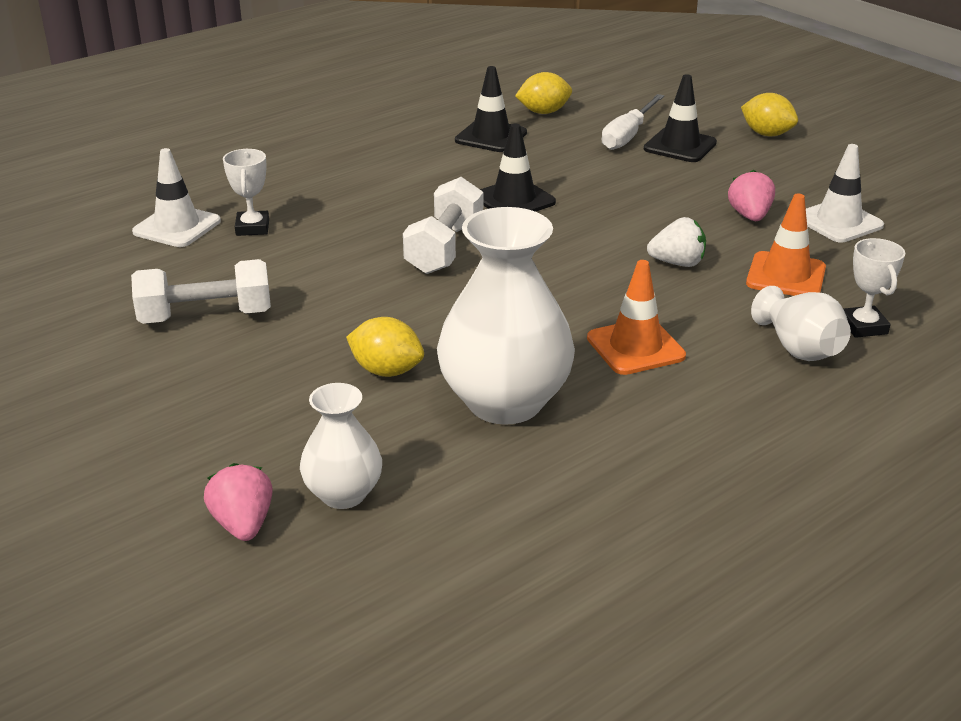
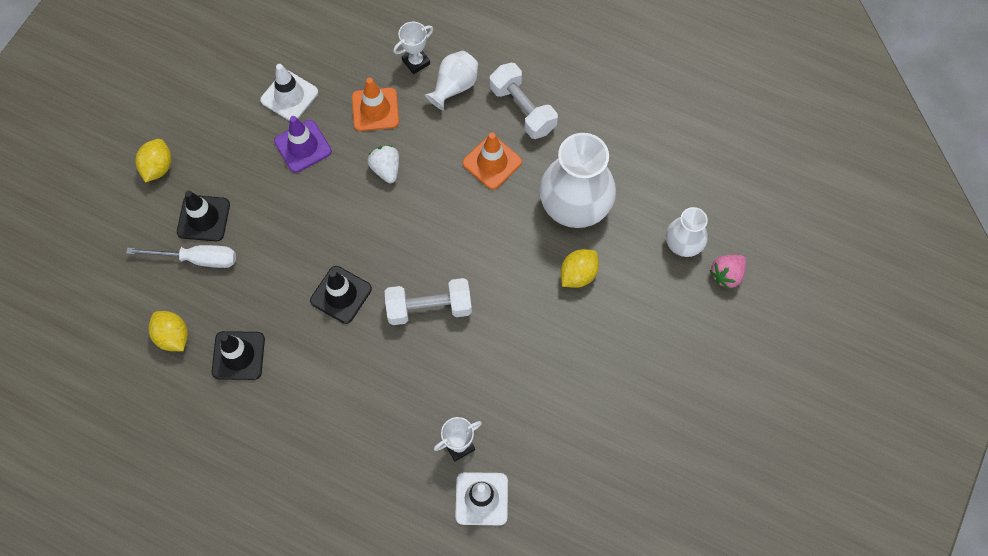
camera: 115 degrees left, 35 degrees up
(206, 316) = (577, 404): white dumbbell -> white dumbbell (522, 109)
(386, 371) = (578, 274): yellow lemon -> yellow lemon turned 45 degrees clockwise
(749, 216) = (303, 146): pink strawberry -> purple traffic cone

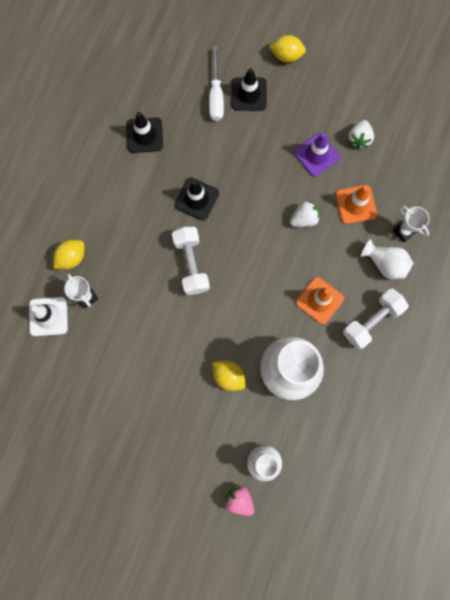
camera: 85 degrees right, 10 degrees up
(173, 336) = (156, 90): yellow lemon -> yellow lemon (72, 258)
(289, 96) = (359, 138): white traffic cone -> white strawberry

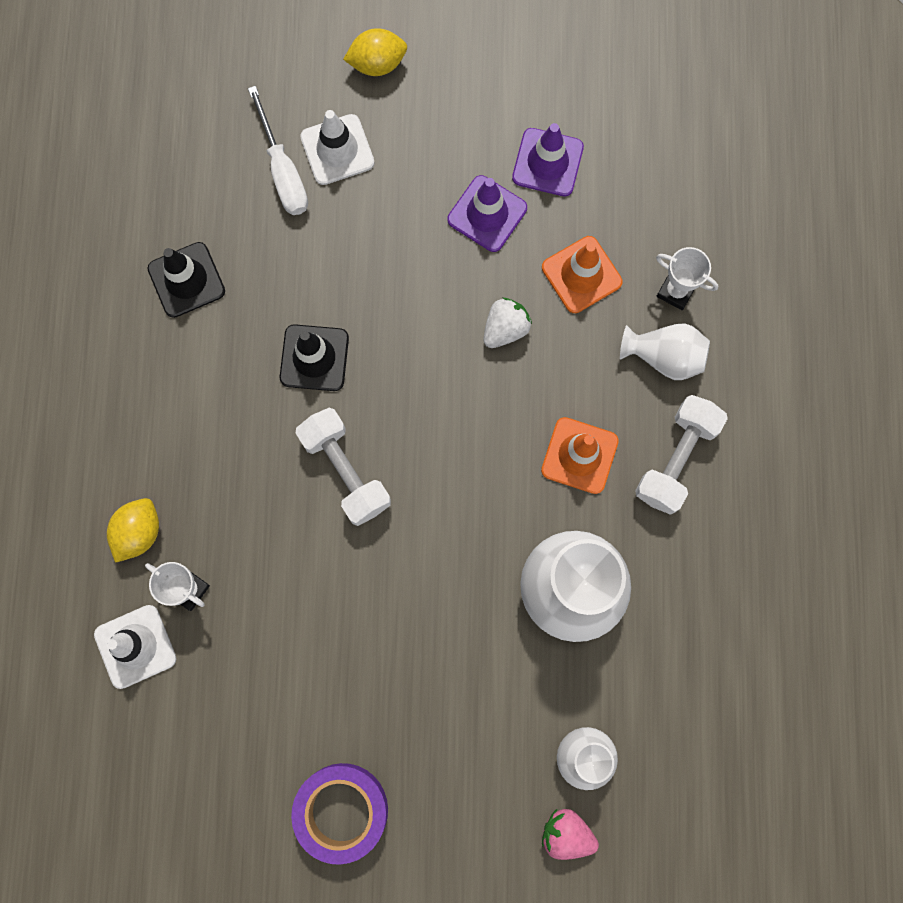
camera: 20 degrees left, 0 degrees up
(124, 442) = (342, 810): none -> purple tape
(228, 376) = (475, 636): yellow lemon -> none
(248, 94) = (337, 150): black traffic cone -> white traffic cone
(359, 138) = (547, 162): white strawberry -> purple traffic cone

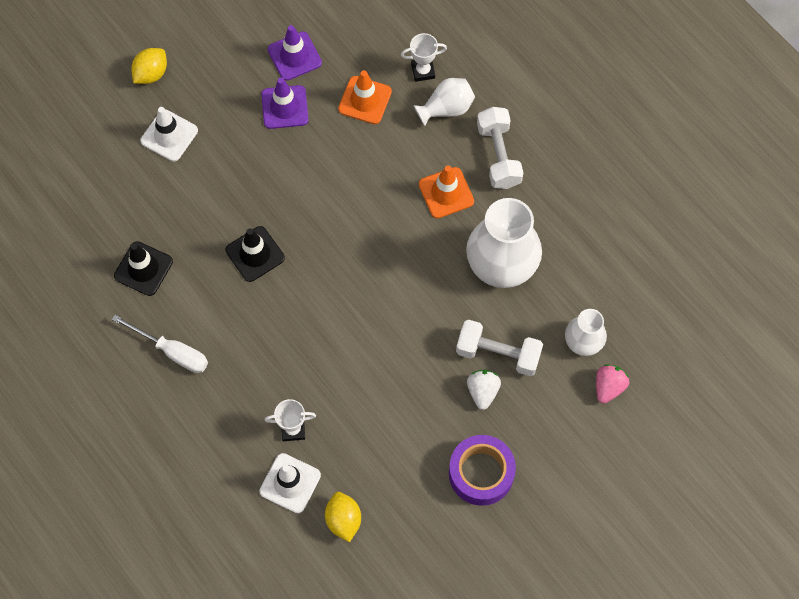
camera: 40 degrees left, 10 degrees down
(139, 532) = (237, 422): yellow lemon -> yellow lemon (343, 520)
(283, 171) = (147, 169): white screwdriver -> white screwdriver (172, 352)
(345, 471) = (326, 299): white dumbbell -> white dumbbell (498, 354)
(505, 329) = (348, 159): white strawberry -> white strawberry (482, 391)
(566, 833) = (608, 387): pink strawberry -> pink strawberry turned 135 degrees clockwise

